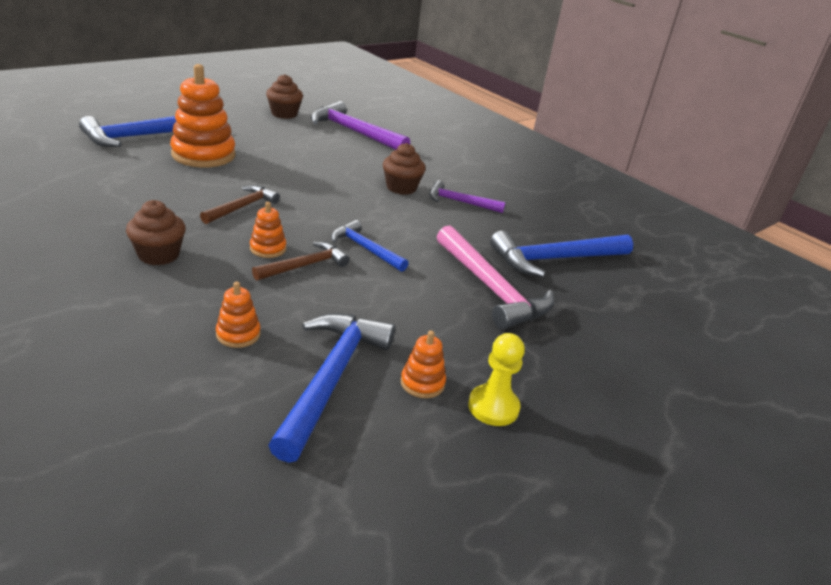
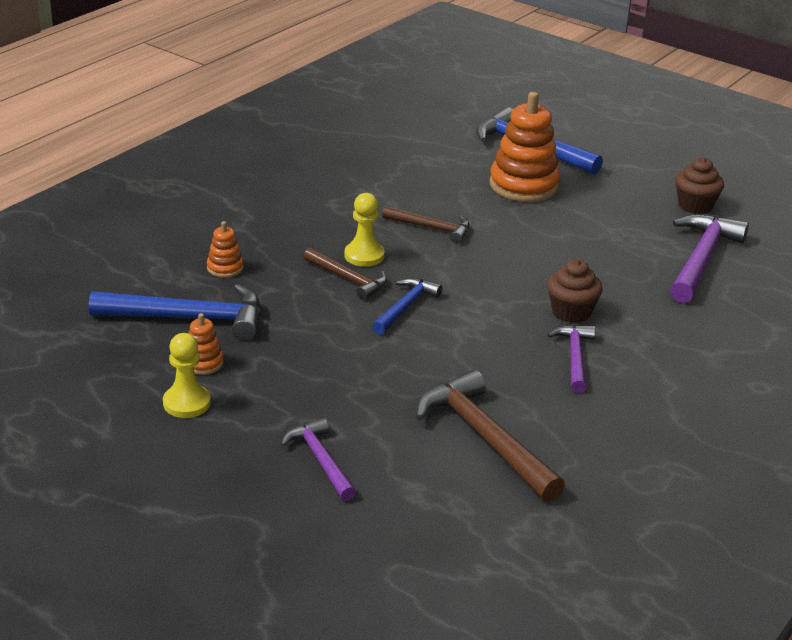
camera: 80 degrees right, 0 degrees up
(159, 255) = (315, 210): brown cupcake -> none
(268, 248) = (364, 256): orange stacking toy -> yellow pawn
(491, 288) = (382, 392): pink hammer -> none
(554, 259) = (485, 438): blue hammer -> brown hammer
(584, 340) = (321, 460): none -> purple hammer

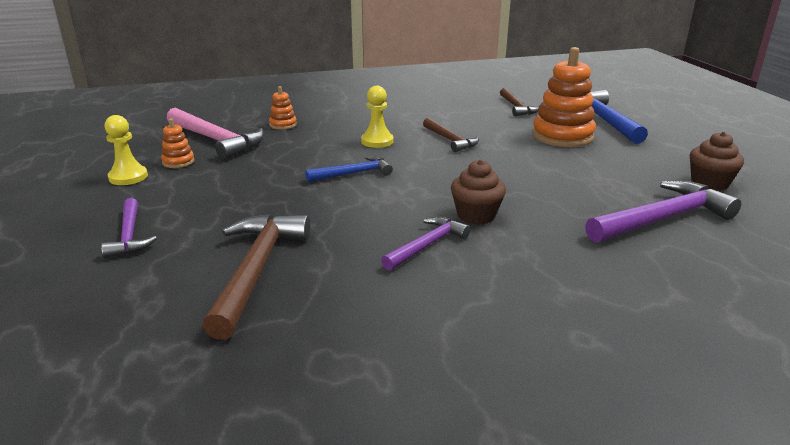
camera: 40 degrees right, 5 degrees down
(189, 318) = (216, 140): blue hammer -> pink hammer
(321, 460) = (129, 235): purple hammer -> purple hammer turned 150 degrees clockwise
(348, 279) = (344, 149): brown hammer -> brown hammer (517, 107)

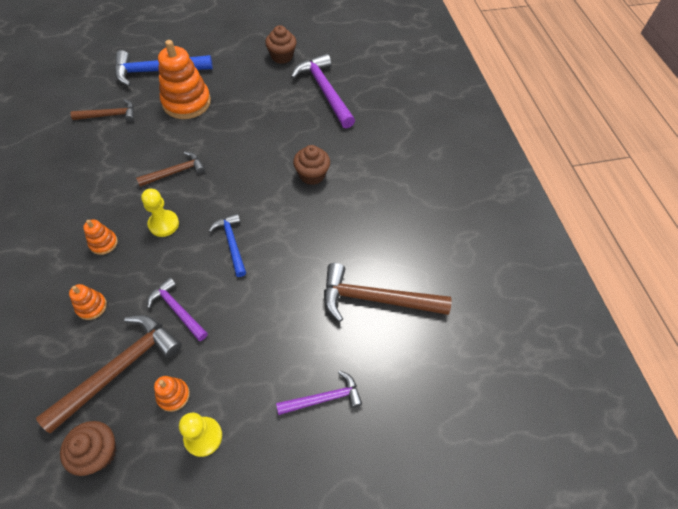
camera: 90 degrees left, 30 degrees up
(143, 141) = (98, 452): none -> brown cupcake
(216, 140) = (120, 368): pink hammer -> brown hammer
(352, 122) = (103, 243): none -> orange stacking toy
(427, 245) = (349, 205): purple hammer -> purple hammer (177, 309)

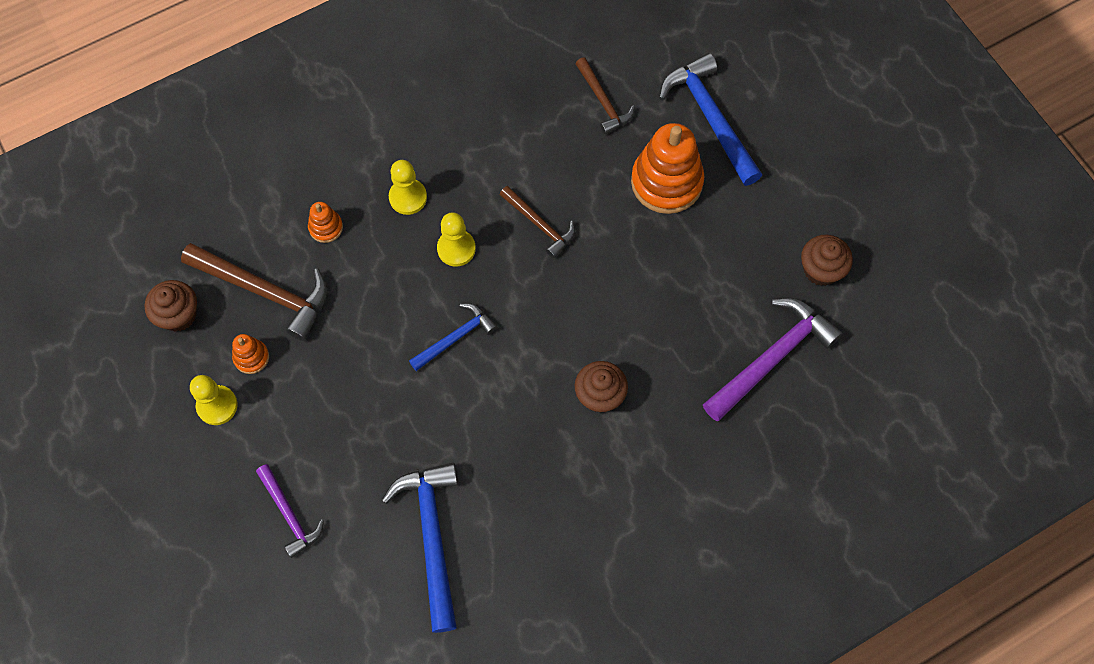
camera: 75 degrees right, 10 degrees up
(103, 243) = (408, 197): orange stacking toy -> yellow pawn
(177, 309) = (349, 316): purple hammer -> none
(375, 299) = (432, 537): brown hammer -> blue hammer

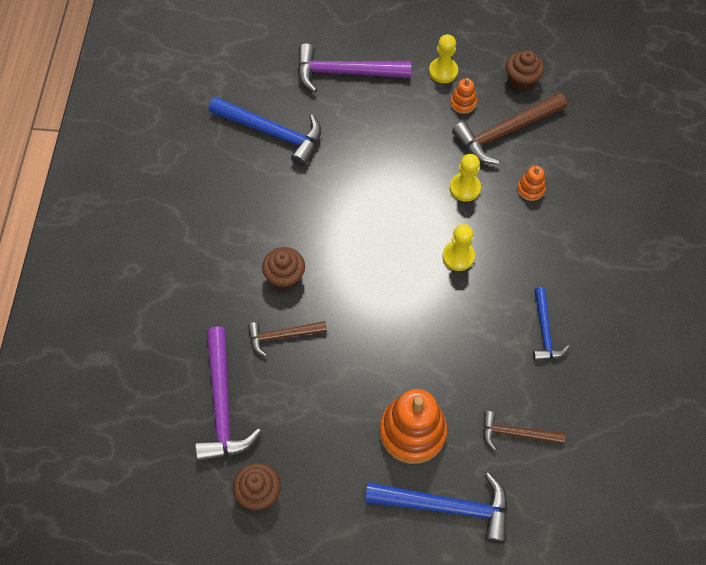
camera: 125 degrees right, 5 degrees down
(289, 515) = (345, 73): purple hammer -> purple hammer, size x1.69
(408, 197) = (520, 250): yellow pawn -> yellow pawn (465, 188)
(456, 337) = (391, 218): blue hammer -> blue hammer (544, 331)
(540, 225) = (439, 320): brown hammer -> brown hammer (282, 336)

